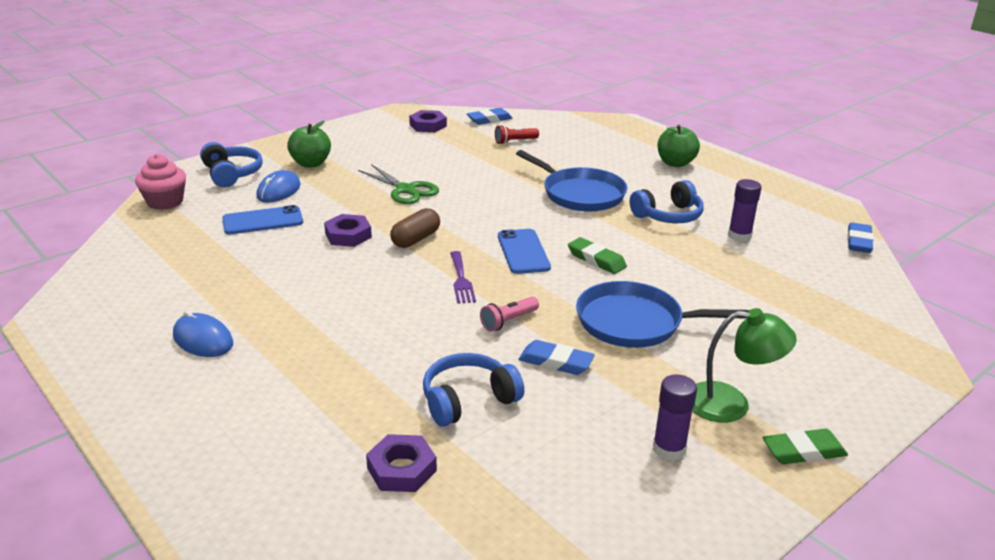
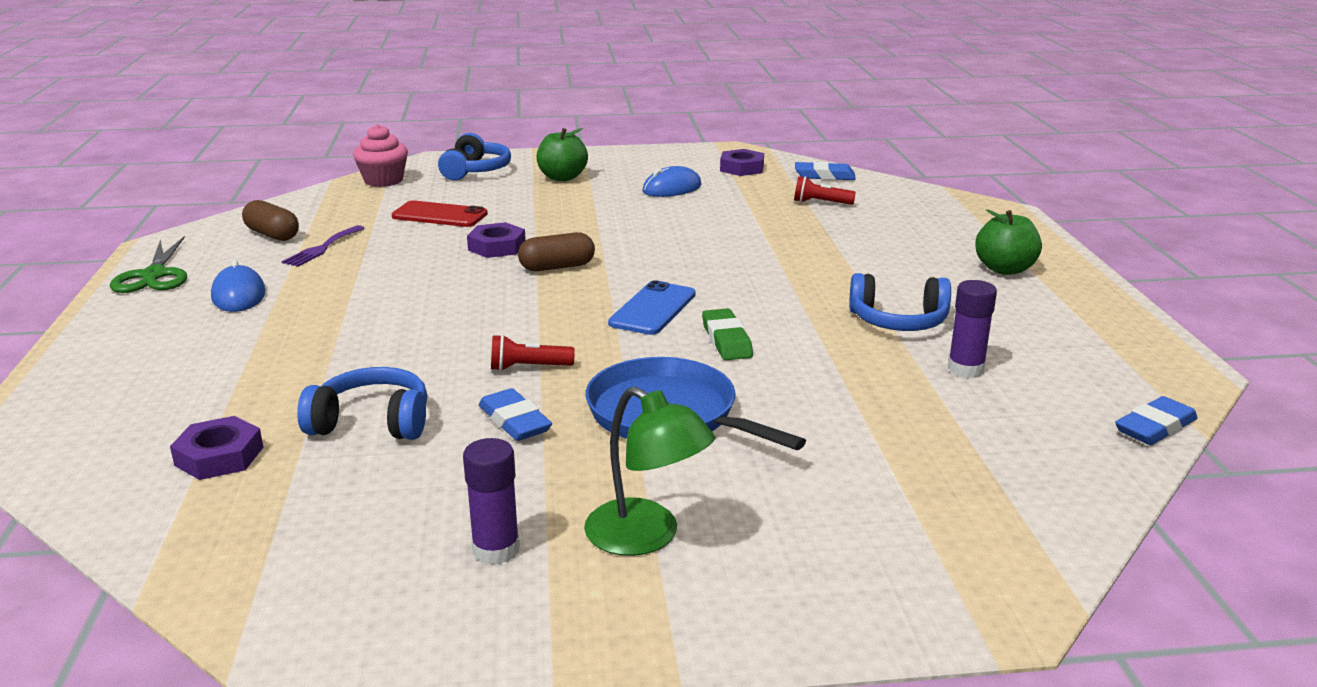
camera: 35 degrees right, 5 degrees down
(144, 278) = (272, 235): none -> brown capsule
(263, 221) = (439, 215): blue phone -> red phone
(278, 191) = (494, 194): blue mouse -> blue mouse (672, 188)
(405, 190) = (619, 221): green scissors -> green scissors (154, 275)
(461, 280) = (542, 316): purple fork -> purple fork (322, 248)
(508, 321) = (528, 367): pink flashlight -> red flashlight
(580, 194) = (816, 271): blue pan -> none
(803, 451) = (654, 623): green eraser -> none

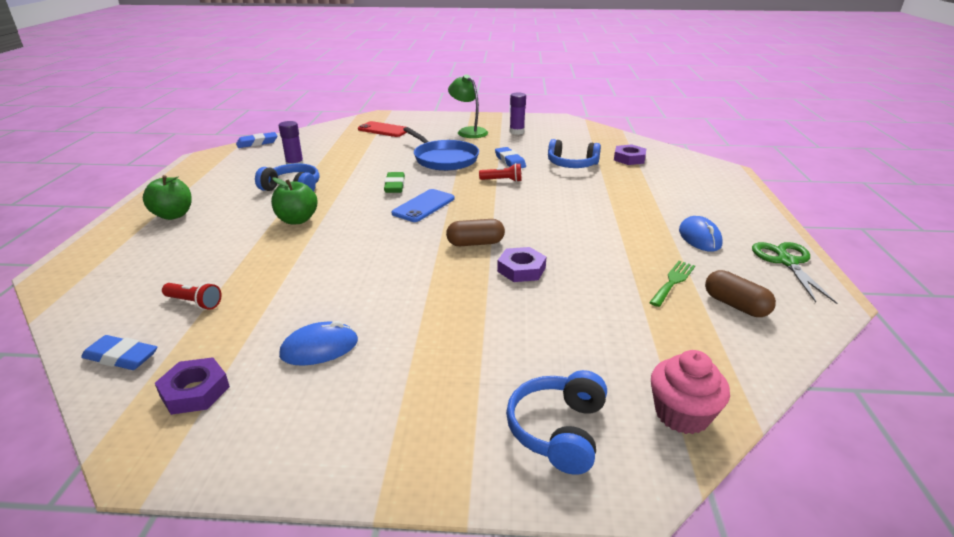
camera: 170 degrees left, 5 degrees up
(322, 248) = (673, 281): purple fork -> green fork
(439, 215) = (582, 321): red phone -> red phone (383, 130)
(562, 177) = (439, 392): green apple -> green apple (297, 220)

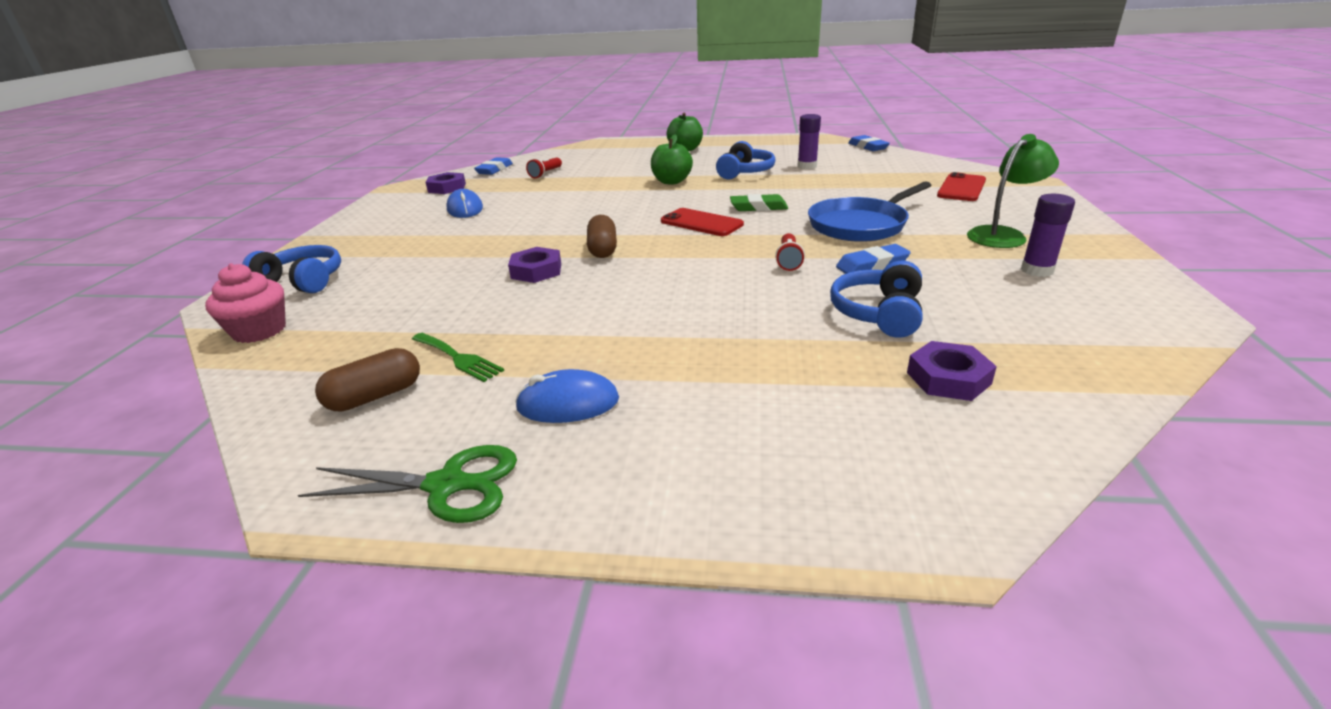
camera: 95 degrees right, 0 degrees up
(423, 206) = (701, 223): blue phone -> red phone

